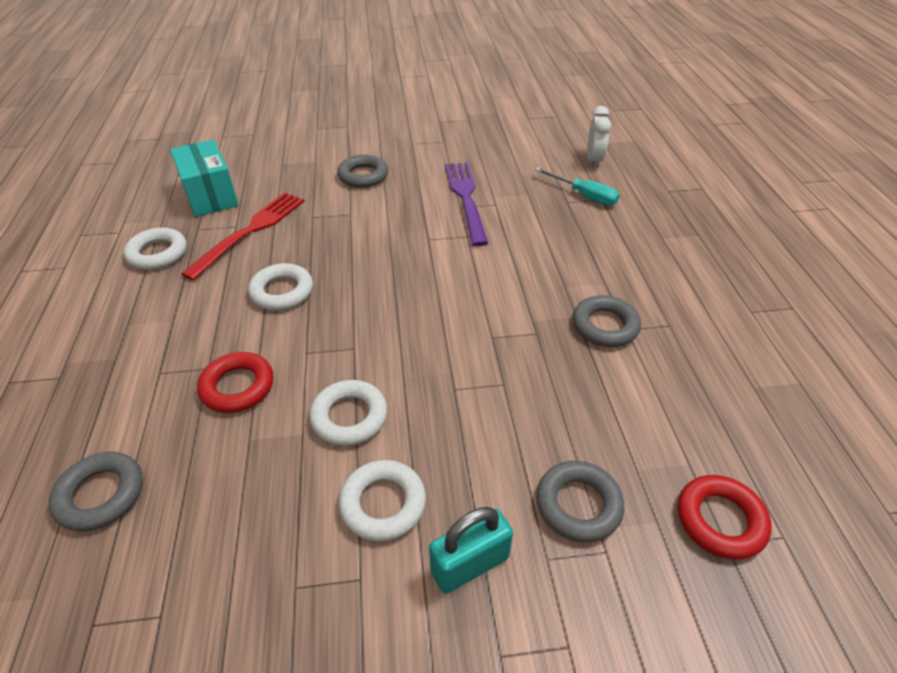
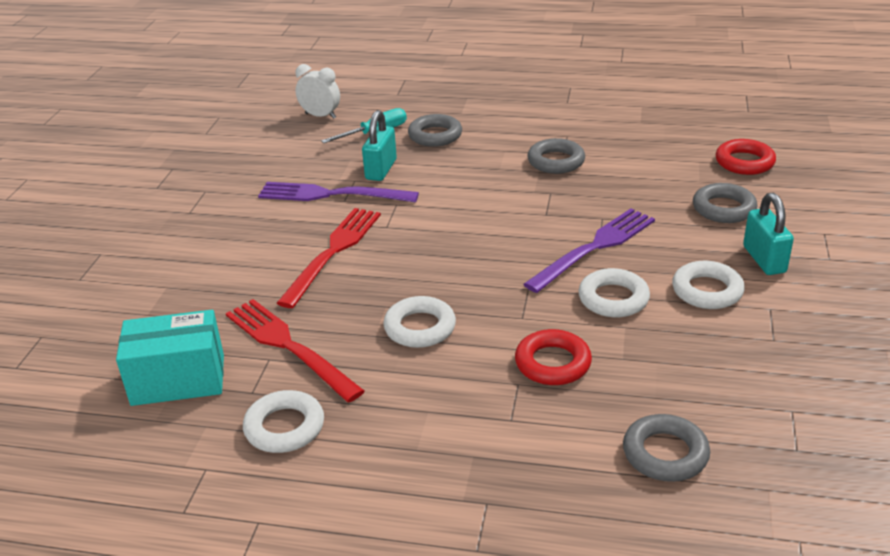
camera: 70 degrees left, 10 degrees down
(363, 176) = (233, 253): grey ring -> grey ring (435, 135)
(379, 220) = (333, 252): none -> red fork
(441, 386) = (594, 247): none -> purple fork
(521, 214) = (381, 169): none -> turquoise padlock

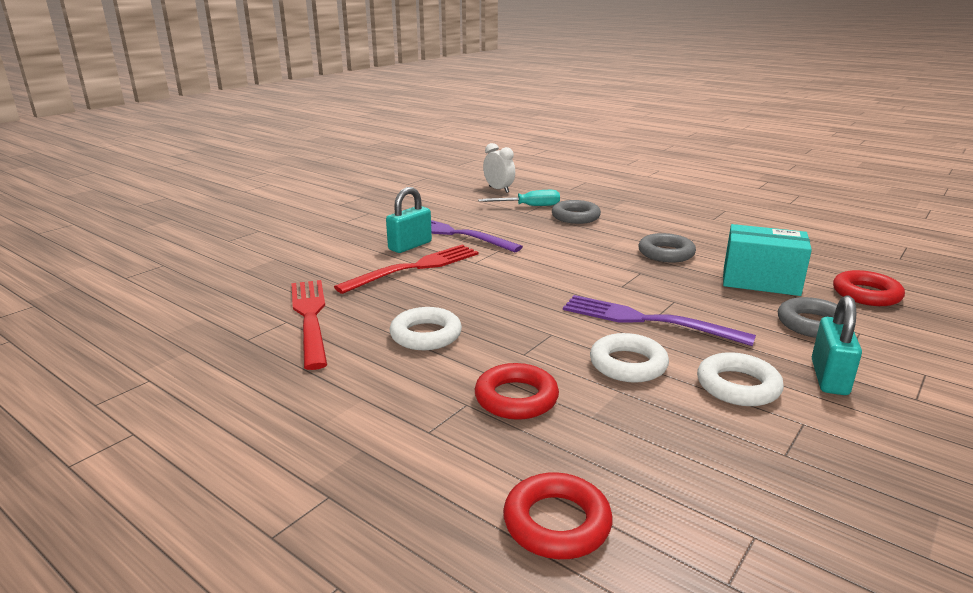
camera: 25 degrees right, 10 degrees down
(178, 380) = (209, 315): turquoise box -> turquoise box (760, 281)
(284, 427) = (239, 371): white ring -> none
(381, 169) = (509, 227): turquoise padlock -> turquoise padlock (410, 246)
(594, 247) = (646, 320): purple fork -> purple fork turned 135 degrees counterclockwise
(665, 454) = (557, 523): grey ring -> red ring

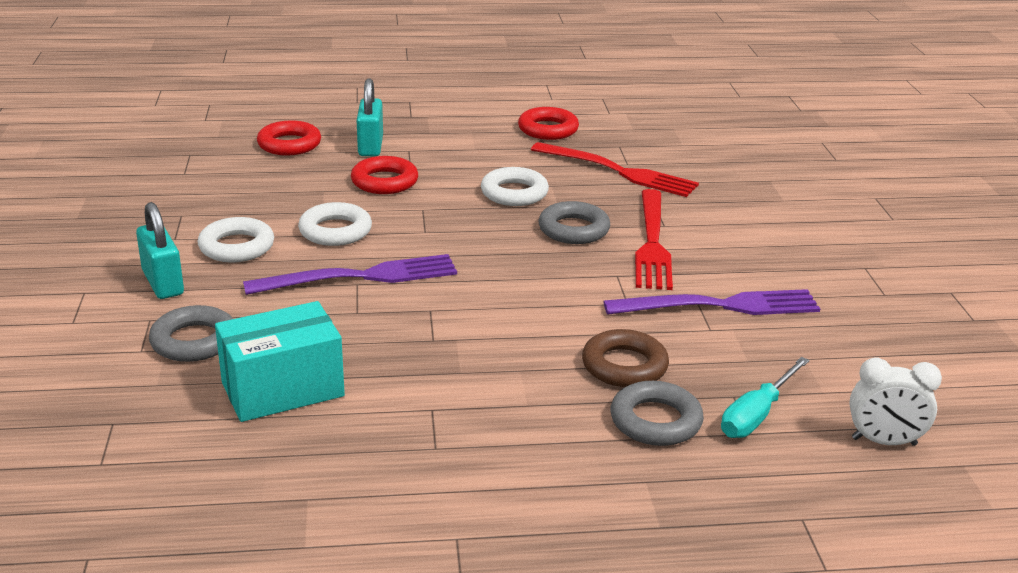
camera: 135 degrees right, 5 degrees up
(410, 246) = (719, 266): turquoise padlock -> turquoise padlock (370, 146)
(553, 232) = (624, 366): none -> brown ring
(666, 253) = (439, 392): grey ring -> grey ring (573, 229)
(866, 294) = (138, 424): red ring -> red ring (548, 129)

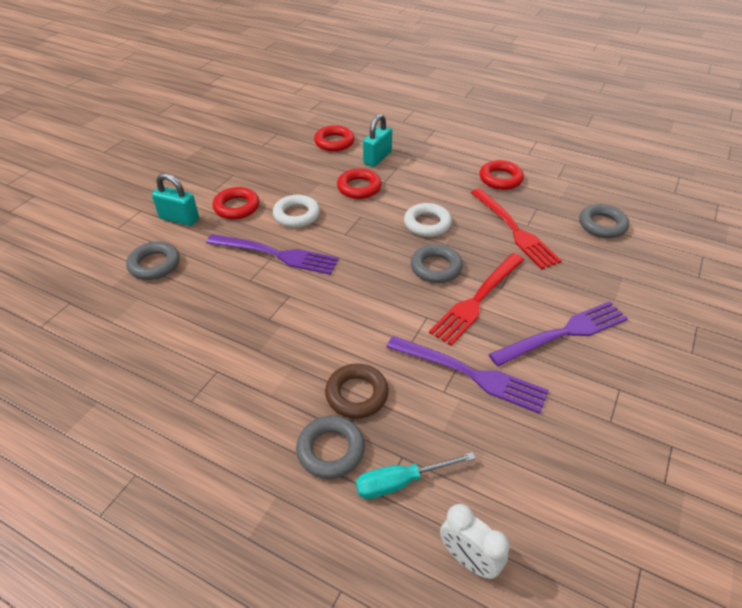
camera: 35 degrees right, 15 degrees up
(163, 283) = (179, 218): turquoise padlock -> turquoise padlock turned 75 degrees counterclockwise
(236, 247) = (236, 207): white ring -> red ring
(283, 389) = (161, 318): turquoise box -> none
(702, 142) = (602, 225): none -> grey ring
(768, 242) = (564, 333): none -> purple fork

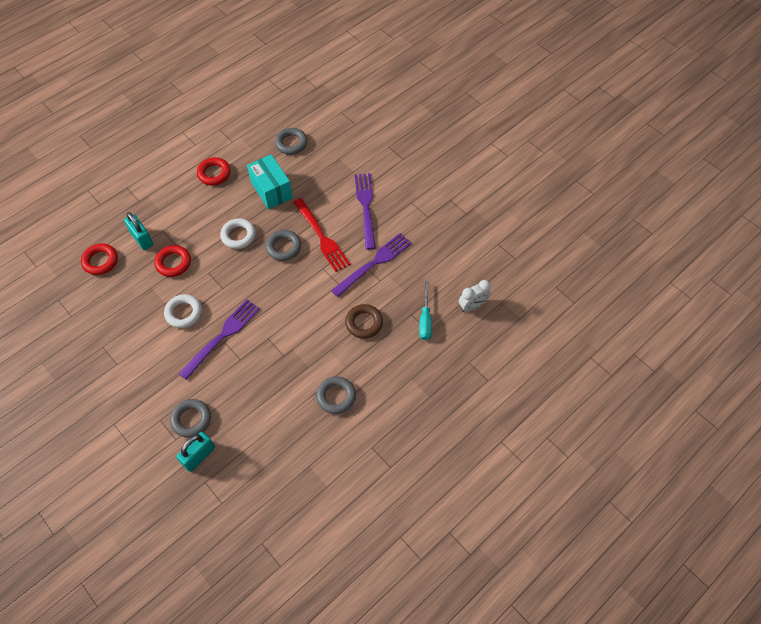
camera: 70 degrees left, 15 degrees up
(179, 218) = (142, 395): turquoise padlock -> turquoise padlock (199, 456)
(236, 207) = (150, 352): red ring -> none
(331, 450) = (394, 346): grey ring -> grey ring (336, 396)
(515, 230) = (271, 190): red fork -> turquoise box

